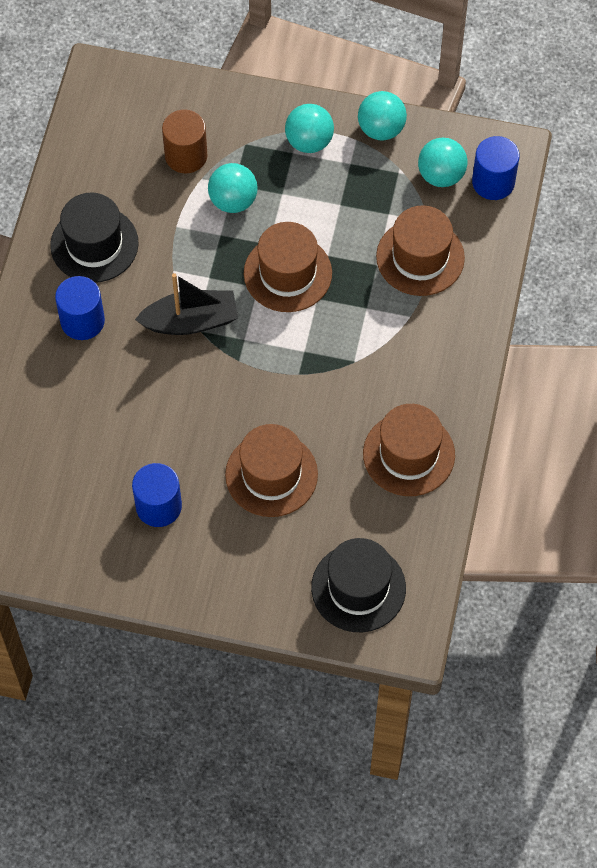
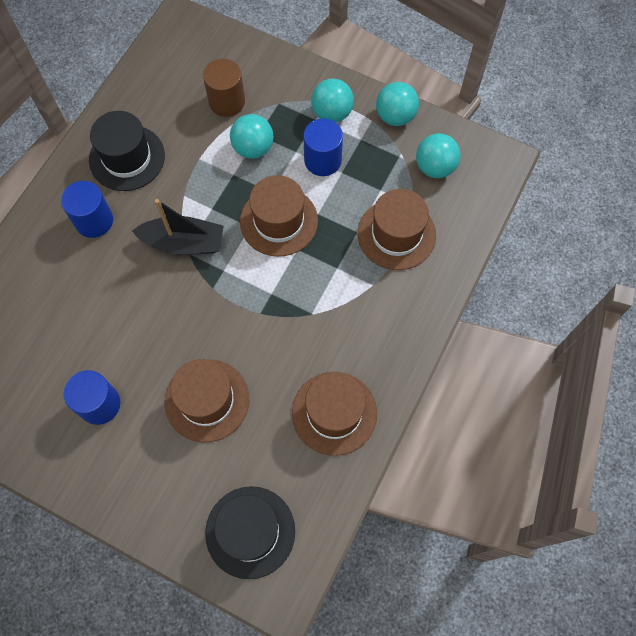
camera: 15 degrees right, 5 degrees up
(493, 182) = (478, 183): blue cylinder -> blue cylinder (322, 160)

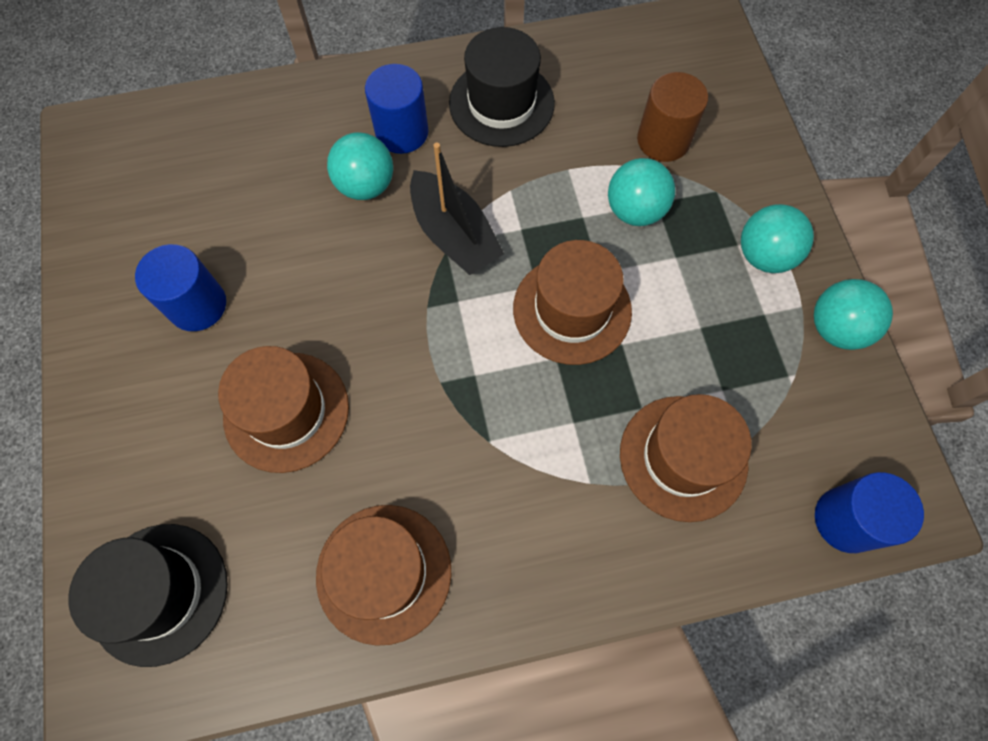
camera: 50 degrees right, 0 degrees up
(322, 160) = (694, 294): blue cylinder -> blue cylinder (846, 520)
(435, 167) = (819, 431): turquoise ball -> turquoise ball (366, 185)

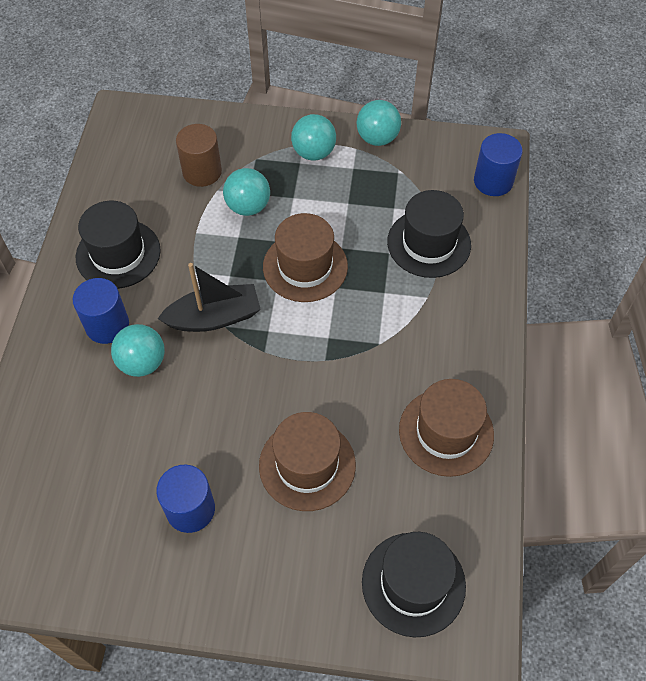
camera: 70 degrees left, 10 degrees down
(683, 457) = (429, 243): brown hat -> black hat

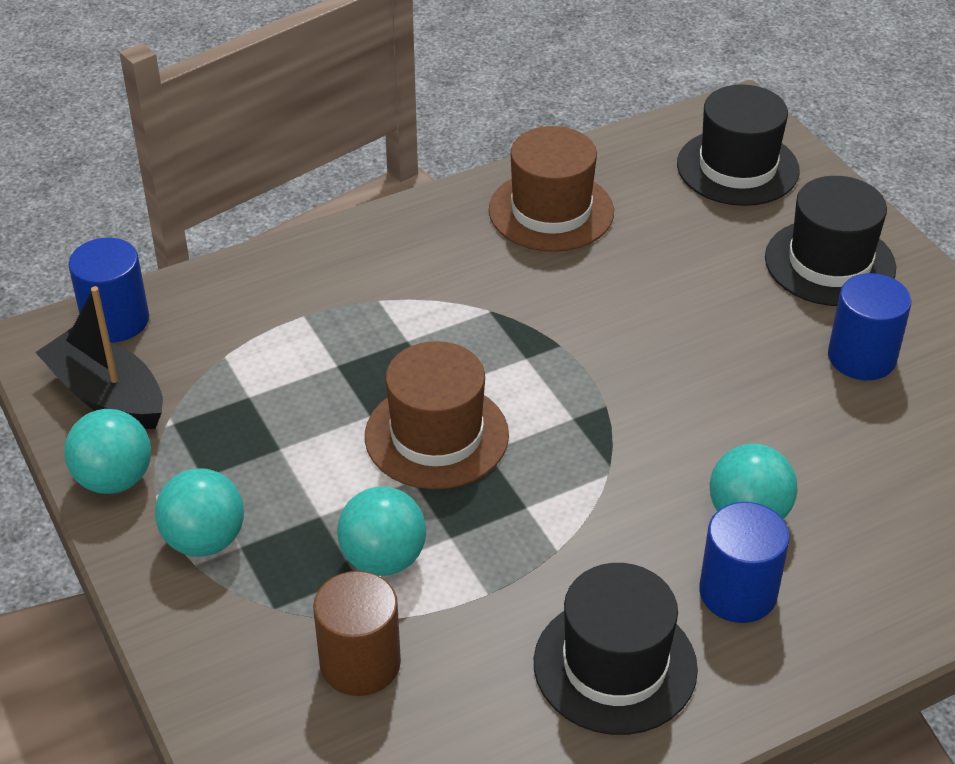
camera: 125 degrees left, 15 degrees down
(214, 317) = (607, 483): black boat -> black boat (107, 395)
(307, 465) = (706, 294): brown hat -> none
(429, 243) = (286, 335): black hat -> black hat (830, 263)

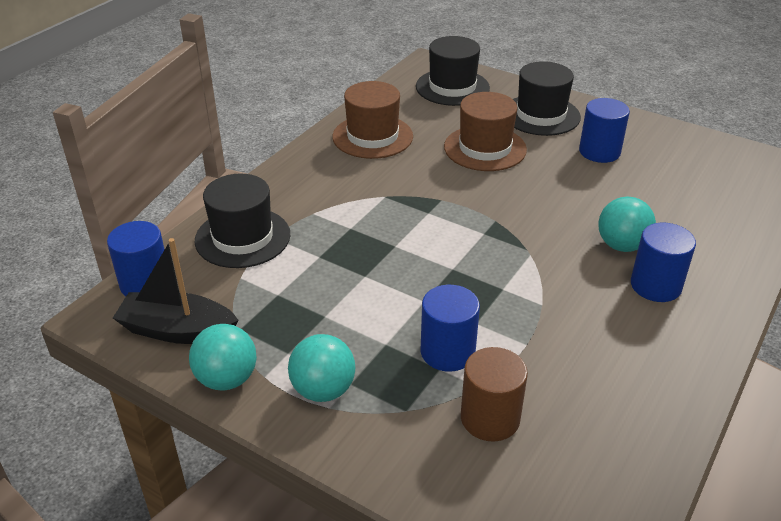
camera: 30 degrees left, 5 degrees down
(383, 559) = (447, 352): turquoise ball -> blue cylinder
(436, 435) = (415, 271): brown hat -> brown hat (485, 148)
(615, 665) = (633, 351): black hat -> black hat (242, 237)

